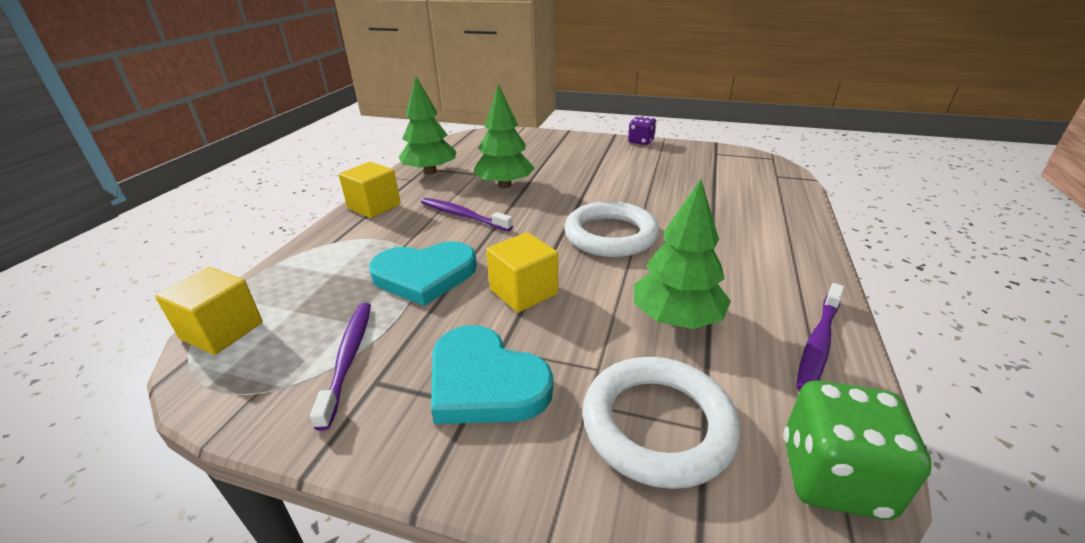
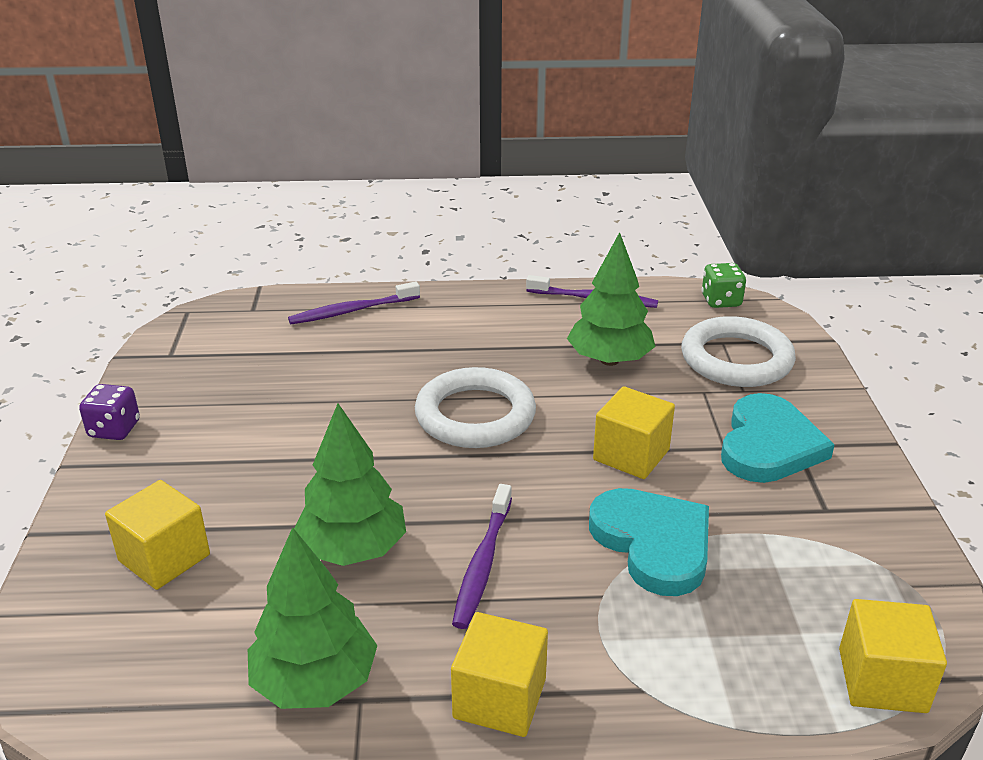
camera: 110 degrees left, 0 degrees up
(348, 359) = (820, 541): purple toothbrush -> purple toothbrush (352, 311)
(533, 149) = (164, 558): none -> yellow cube
(833, 477) = (721, 301): green dice -> green dice, size x0.63

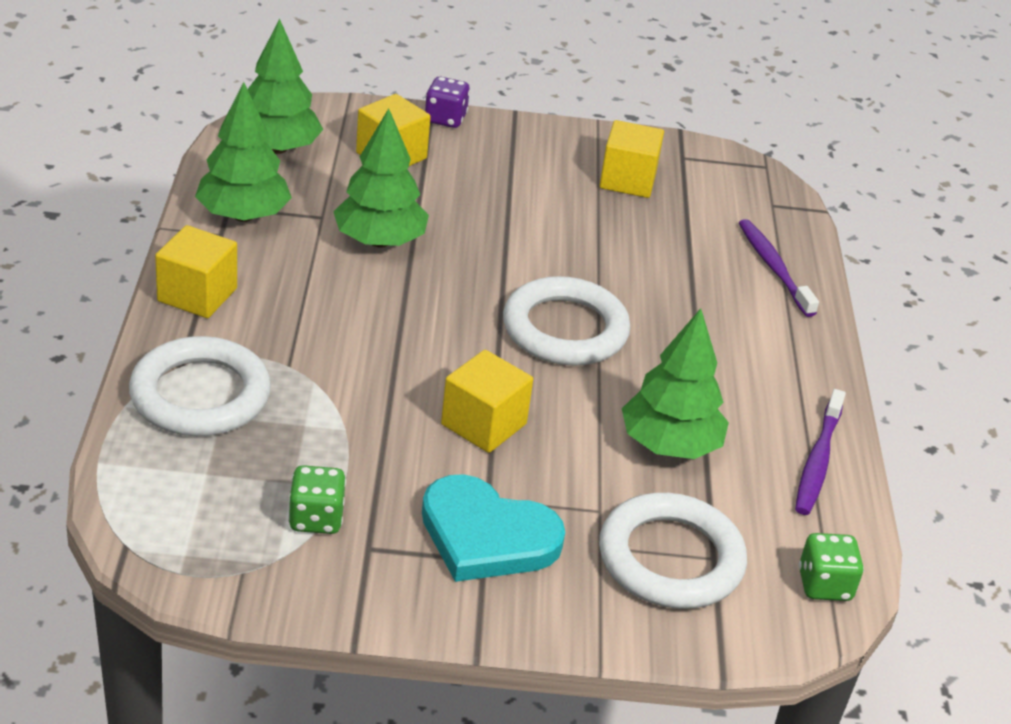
camera: 90 degrees right, 5 degrees up
(114, 429) = (562, 131): purple dice -> purple dice (445, 119)
(142, 672) = (277, 148): none -> green tree
(483, 563) = (345, 306): purple toothbrush -> none
(653, 543) = (346, 410): turquoise heart -> none
(683, 660) = (200, 395): none -> white ring
(812, 545) = (316, 518): none -> green dice
(882, 680) = (137, 507): yellow cube -> yellow cube (627, 180)

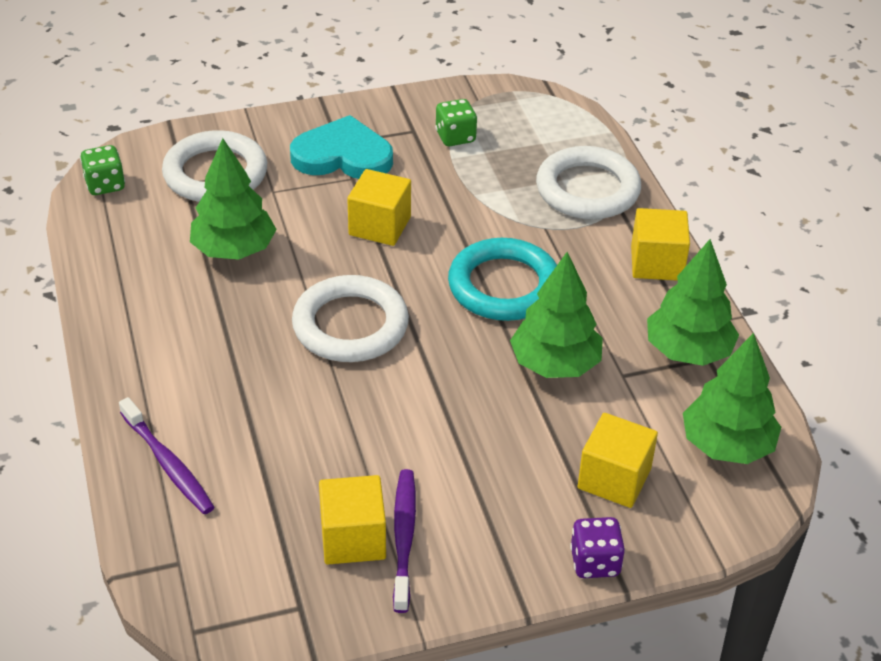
camera: 165 degrees right, 5 degrees up
(381, 320) = (504, 286): none -> turquoise ring
(818, 460) = (113, 271): purple toothbrush -> purple toothbrush (404, 538)

